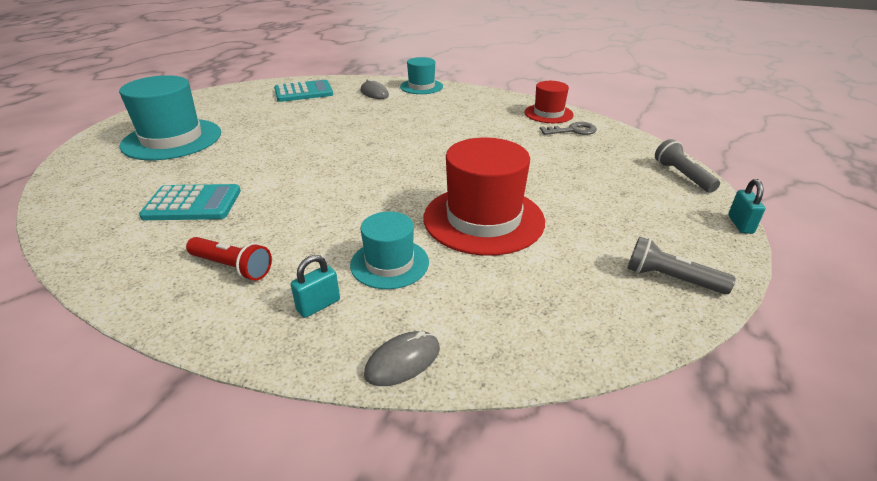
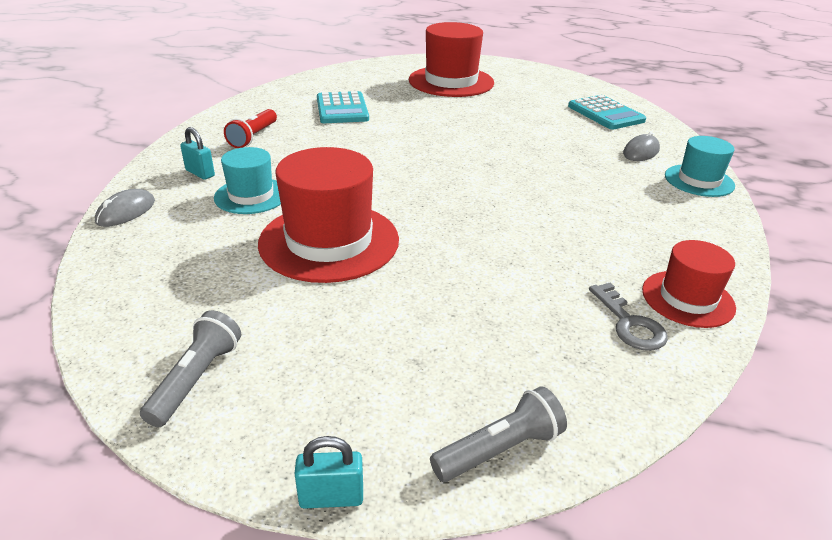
camera: 80 degrees right, 0 degrees up
(172, 139) = (451, 81): turquoise hat -> red hat
(402, 361) = (126, 211): grey mouse -> grey mouse turned 75 degrees clockwise

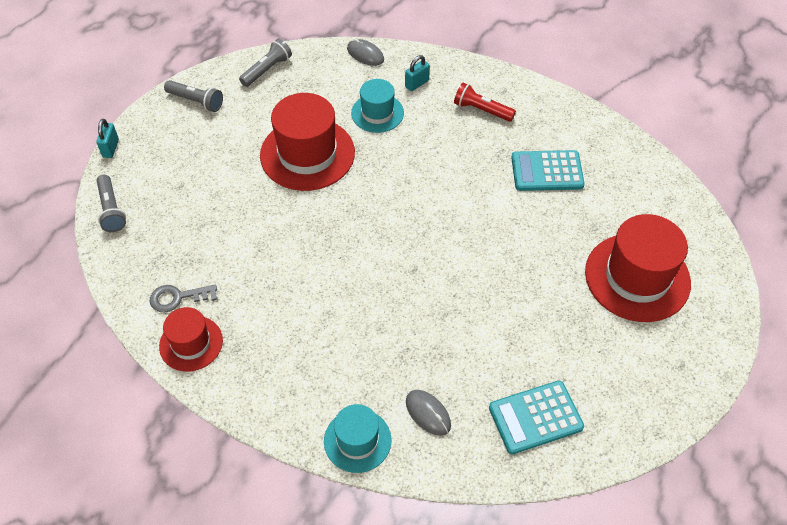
camera: 100 degrees right, 20 degrees up
(130, 300) = (267, 70): none -> grey flashlight

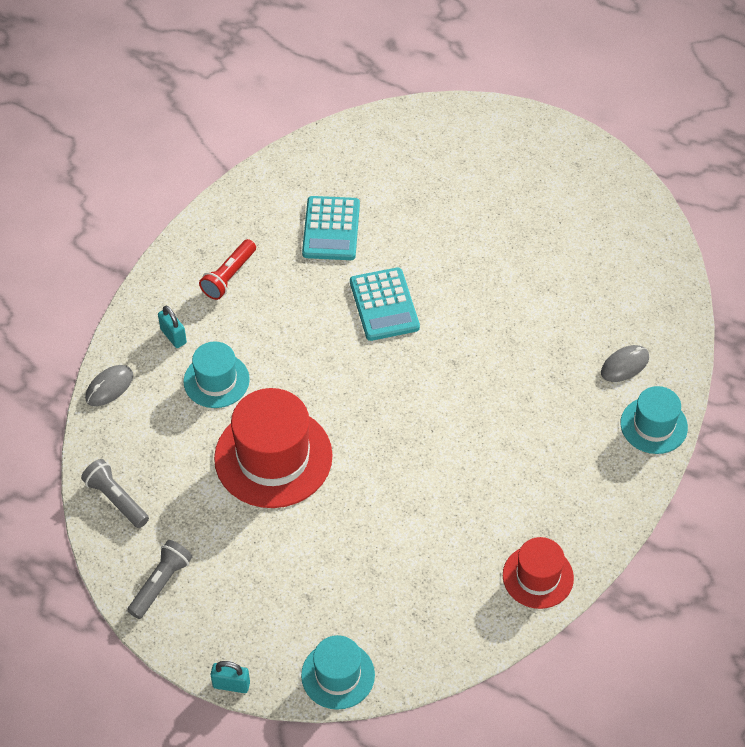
camera: 85 degrees left, 0 degrees up
(111, 210) = (338, 675): grey flashlight -> turquoise hat
(177, 298) = (476, 593): grey key -> none
(535, 417) = (629, 281): turquoise calculator -> turquoise calculator (384, 305)
(637, 277) = (476, 178): red hat -> none

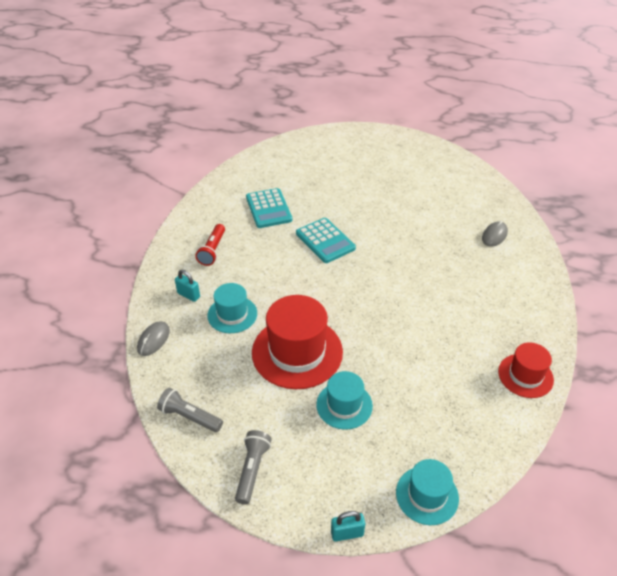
camera: 20 degrees left, 10 degrees down
(653, 425) = (534, 263): turquoise hat -> turquoise hat (344, 405)

